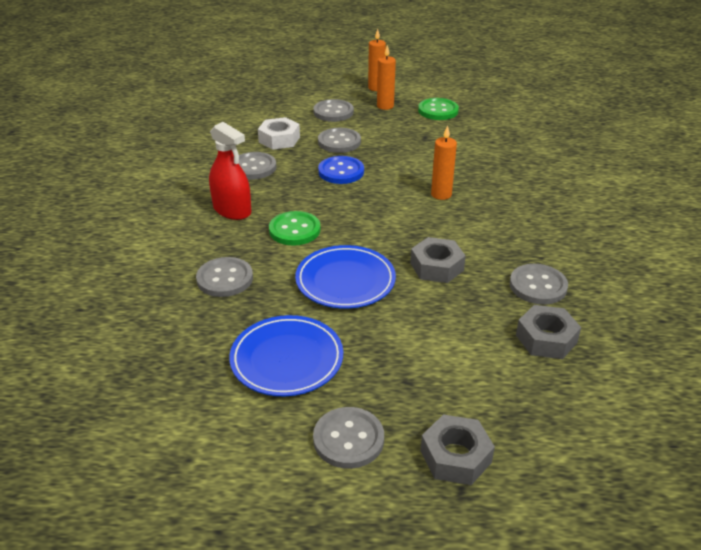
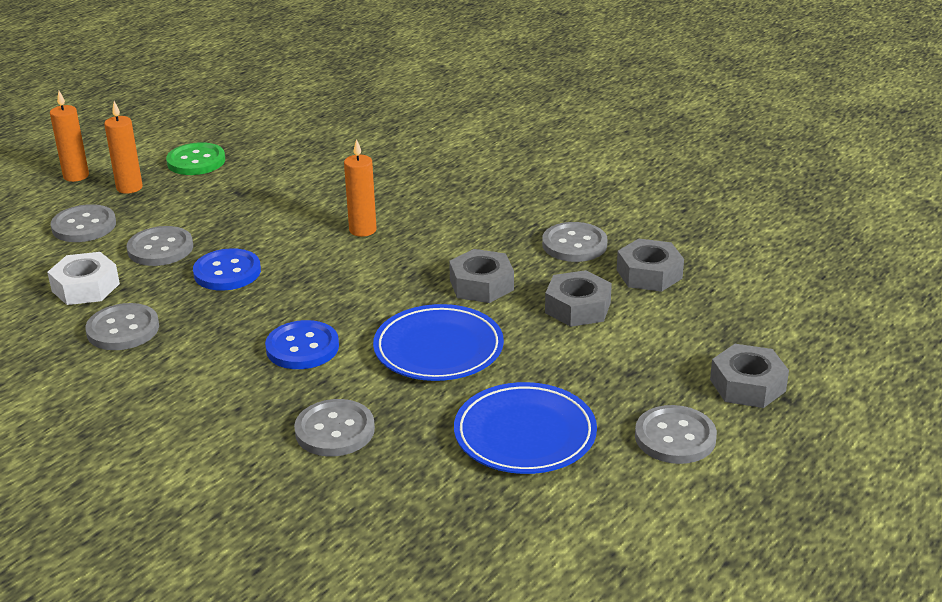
camera: 55 degrees left, 5 degrees down
(232, 210) = (198, 378): red spray bottle -> none
(294, 230) = (302, 347): green button -> blue button
(459, 321) = (577, 308): none -> grey nut

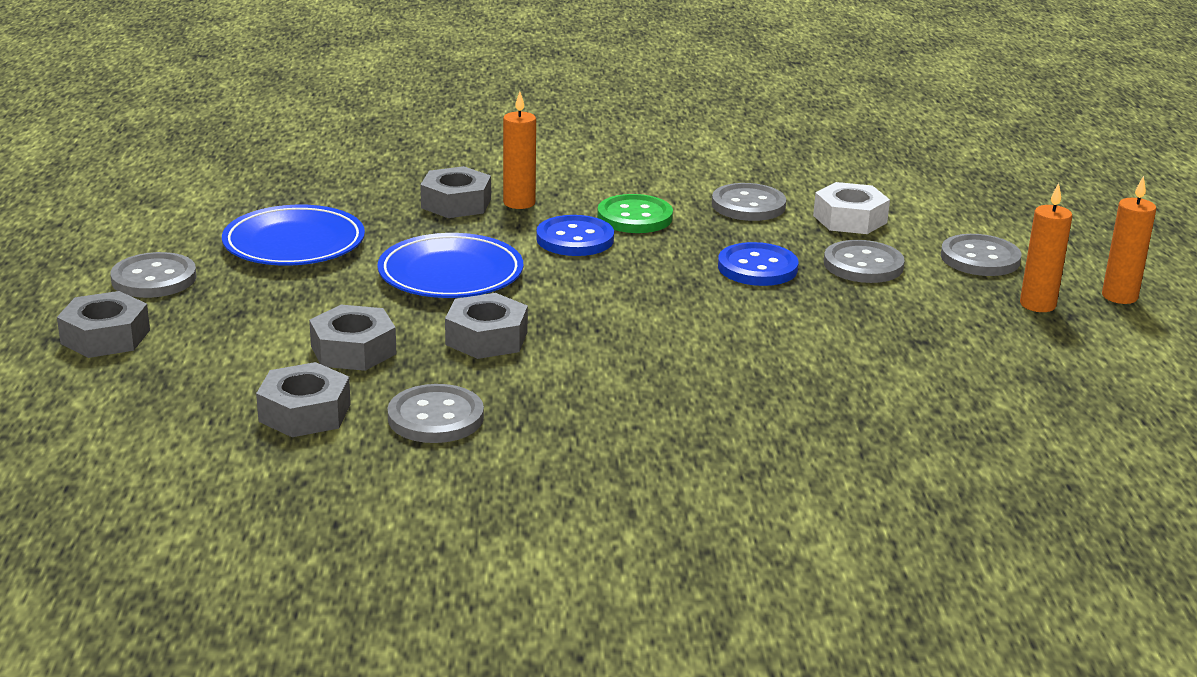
camera: 140 degrees right, 5 degrees down
(196, 161) = (1050, 357): green button -> green button (634, 217)
(335, 430) = (456, 203): grey button -> grey nut
(362, 230) = (705, 349): orange candle -> orange candle (519, 203)

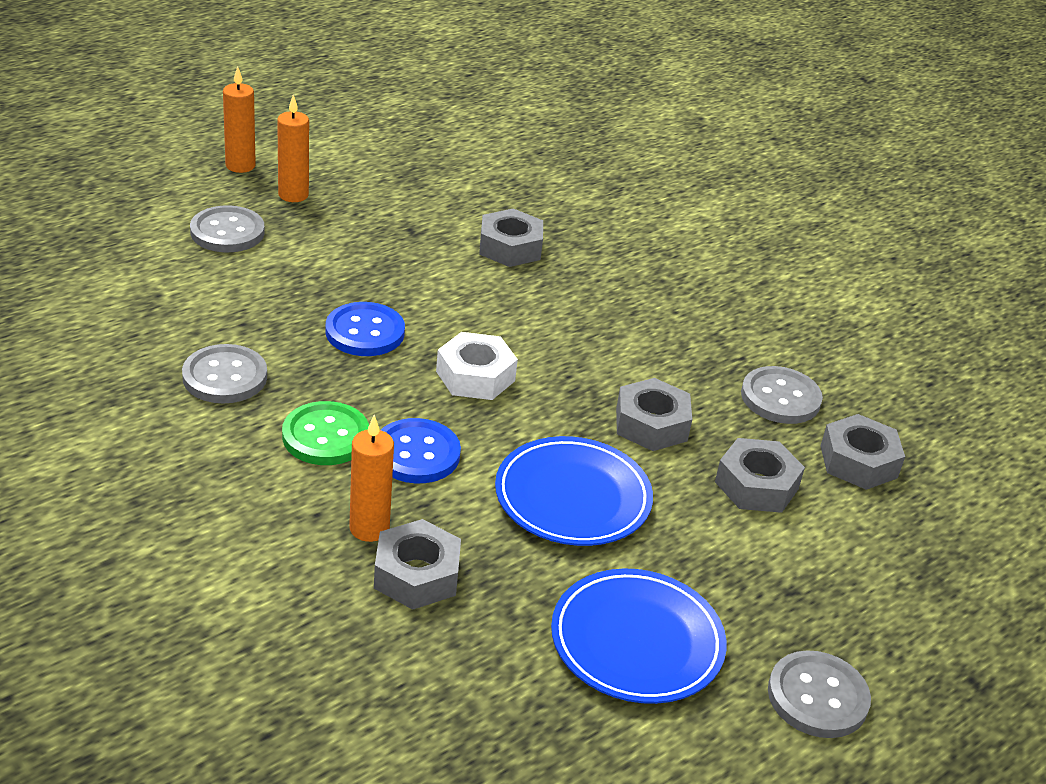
camera: 130 degrees left, 10 degrees up
(105, 337) = (931, 649): grey nut -> grey nut (510, 247)
(850, 219) = (202, 312): white nut -> white nut (475, 376)
(863, 265) = (301, 282): grey button -> none

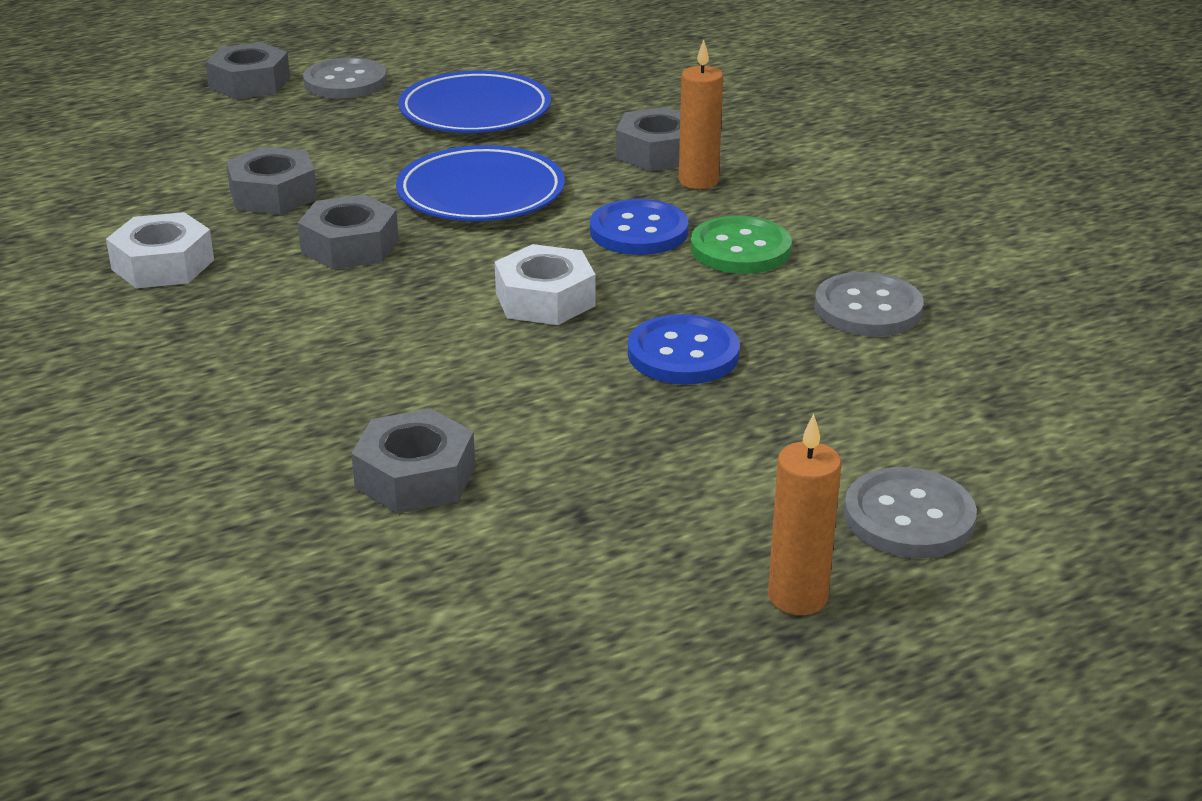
camera: 165 degrees left, 5 degrees down
(240, 166) = (915, 677): orange candle -> none
(780, 398) = (163, 265): grey button -> white nut
(858, 461) = (135, 207): grey nut -> grey nut (249, 83)

